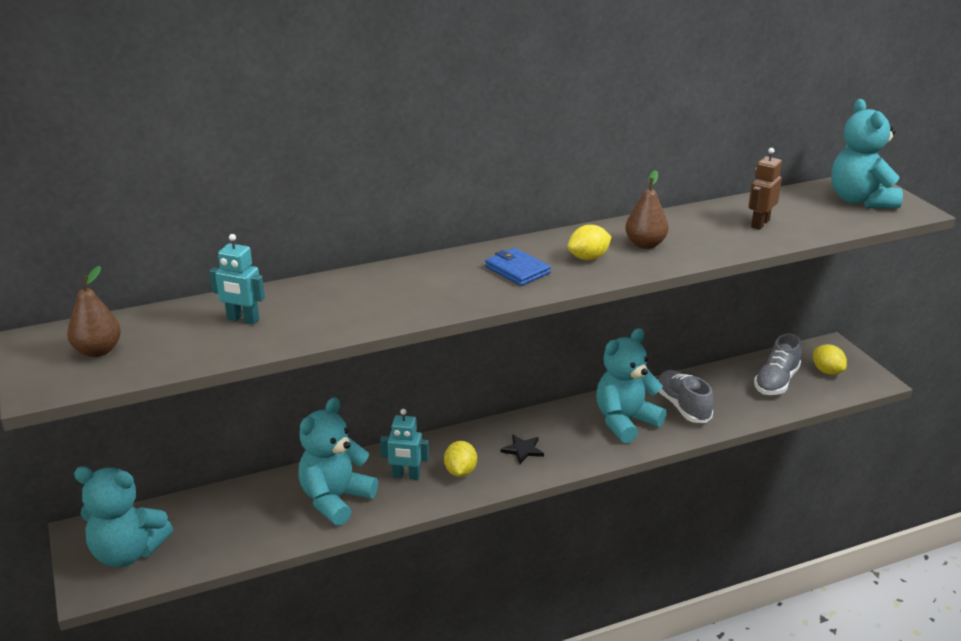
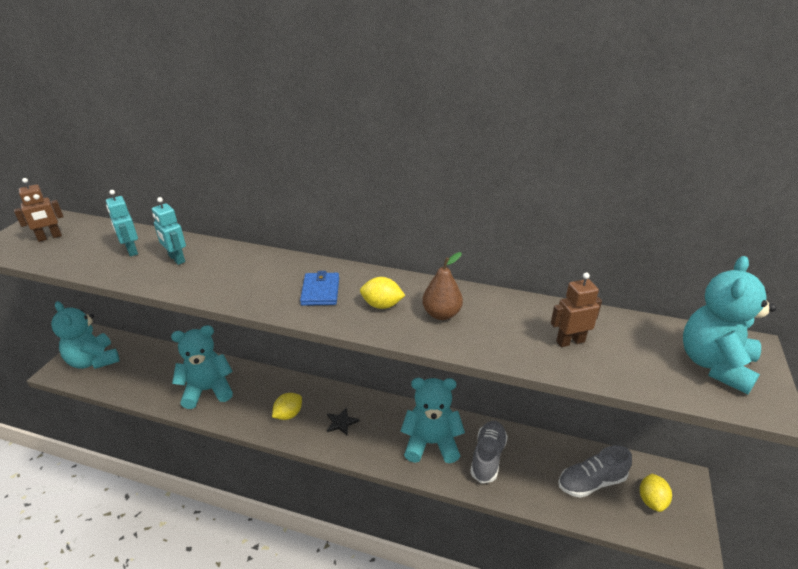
camera: 40 degrees right, 5 degrees up
(98, 351) = (50, 237): brown pear -> brown robot
(406, 476) = (259, 398): turquoise robot -> turquoise robot (176, 259)

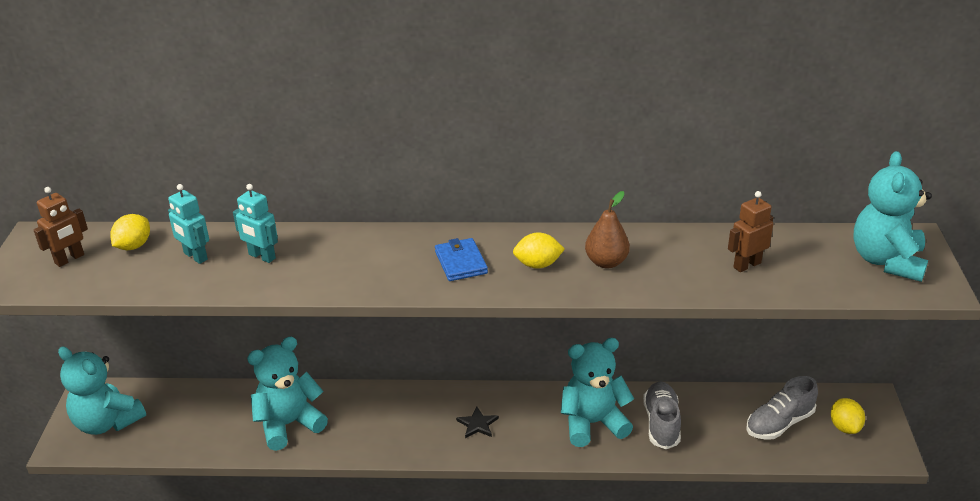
camera: 15 degrees left, 0 degrees up
(288, 414) = (408, 429): yellow lemon -> yellow lemon (134, 246)

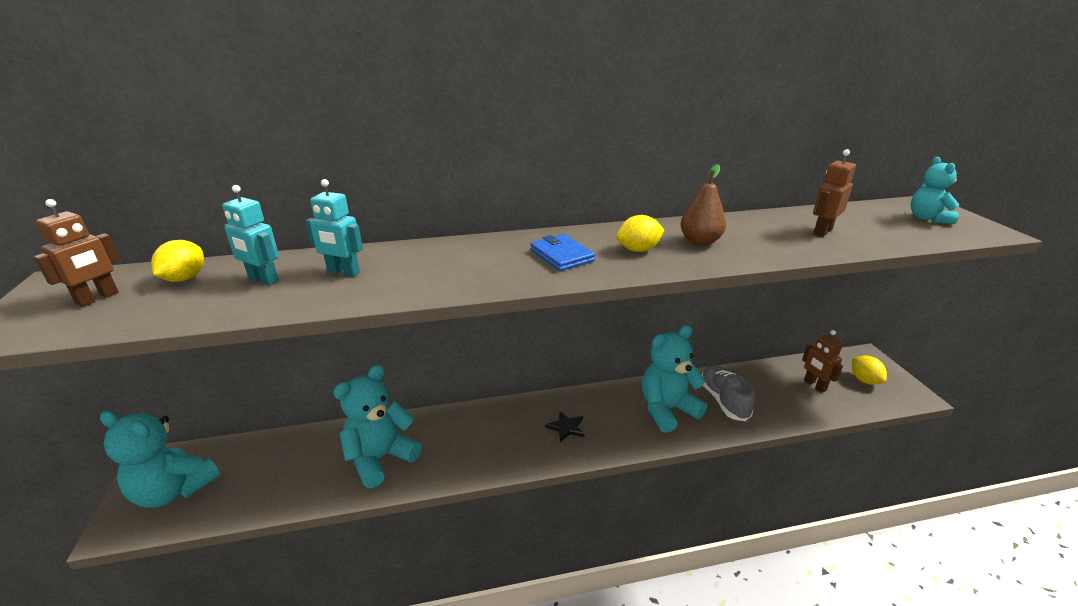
camera: 15 degrees left, 5 degrees down
(779, 423) = (814, 385): grey shoe -> brown robot
(886, 261) = (927, 218): turquoise teddy bear -> turquoise teddy bear, size x0.59

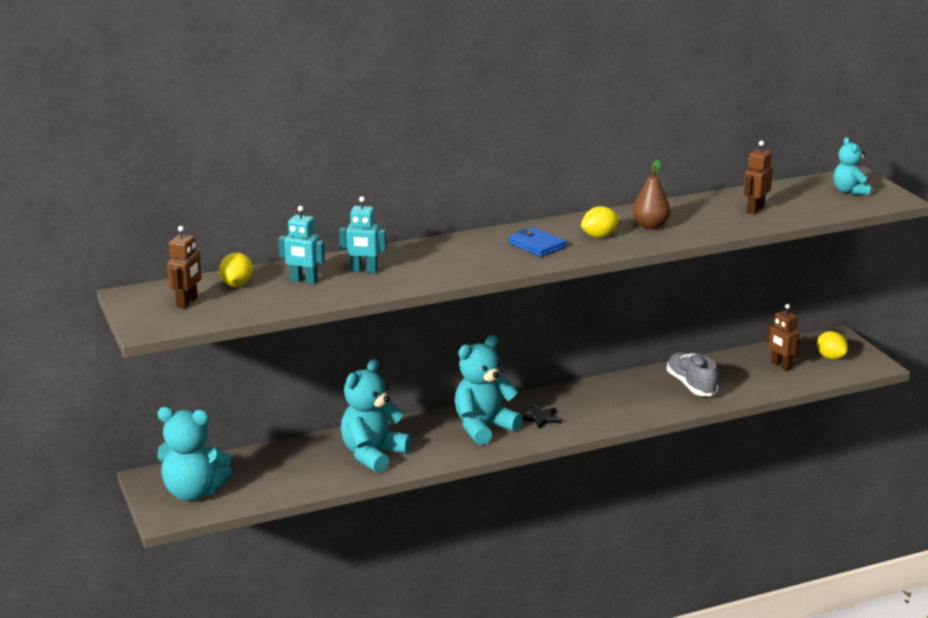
camera: 10 degrees left, 5 degrees down
(667, 410) = (636, 397): turquoise teddy bear -> turquoise teddy bear (483, 427)

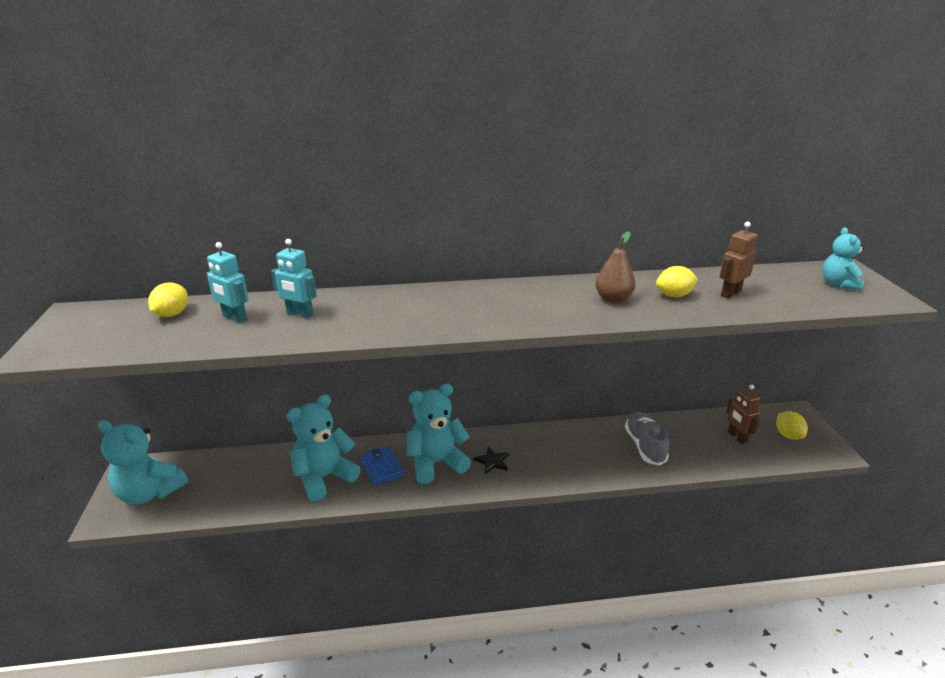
camera: 15 degrees right, 5 degrees up
(187, 302) = (107, 328): brown robot -> none
(537, 245) = (486, 307): blue wallet -> blue wallet (381, 468)
(599, 236) = (555, 304): yellow lemon -> yellow lemon (674, 295)

